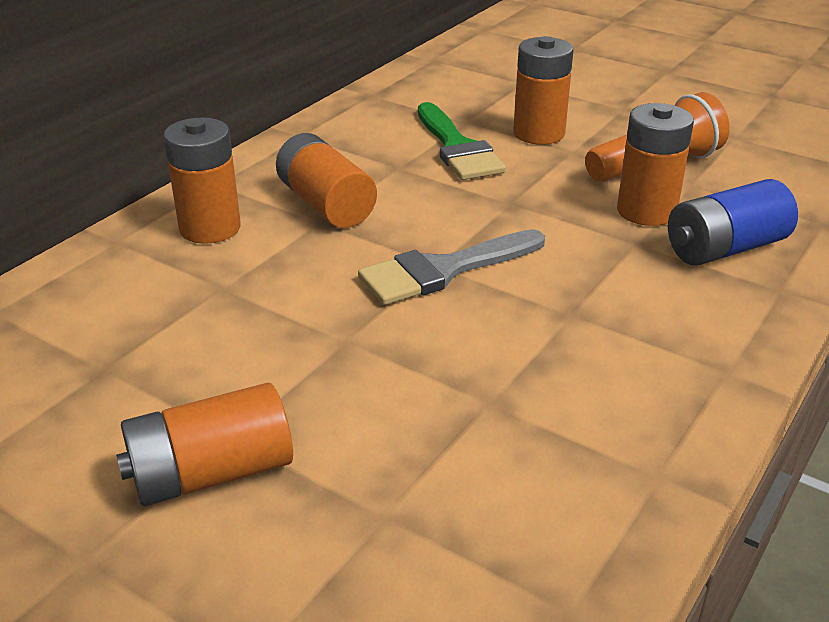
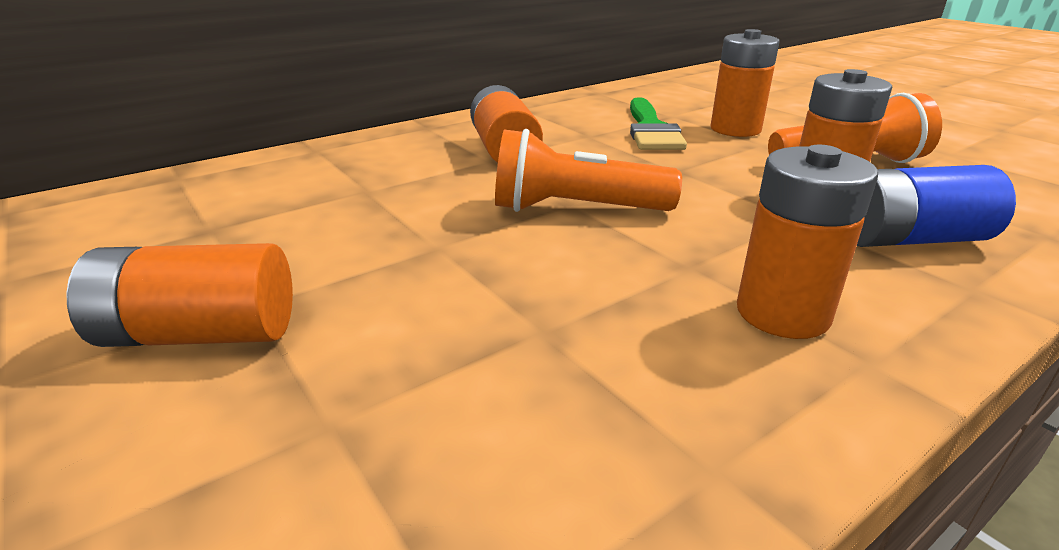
camera: 20 degrees right, 5 degrees down
(210, 228) = (395, 152): orange battery -> orange battery (782, 313)
(443, 270) = (575, 209): grey brush -> orange flashlight

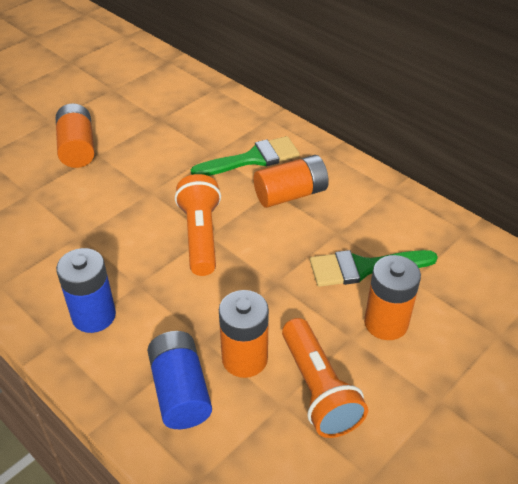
camera: 80 degrees right, 15 degrees up
(407, 165) = (253, 159): none -> green brush
(782, 313) = (94, 316): orange battery -> blue battery

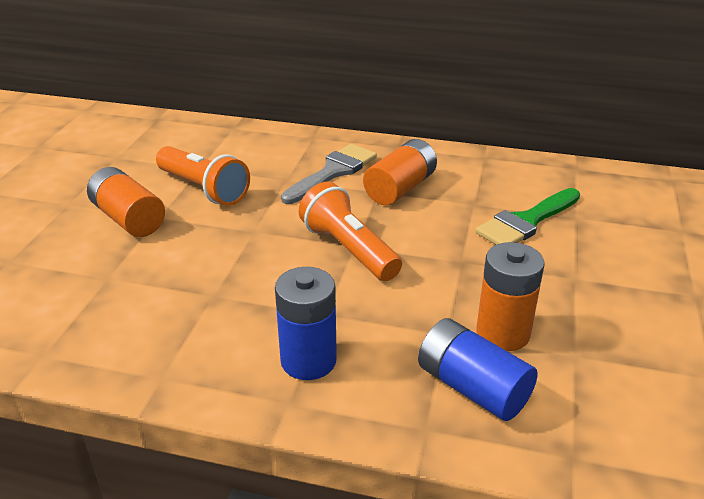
camera: 30 degrees left, 10 degrees down
(253, 159) = (333, 172): green brush -> grey brush
(318, 389) = (594, 329): orange flashlight -> orange flashlight (204, 189)
(386, 323) = (590, 255): orange battery -> none

